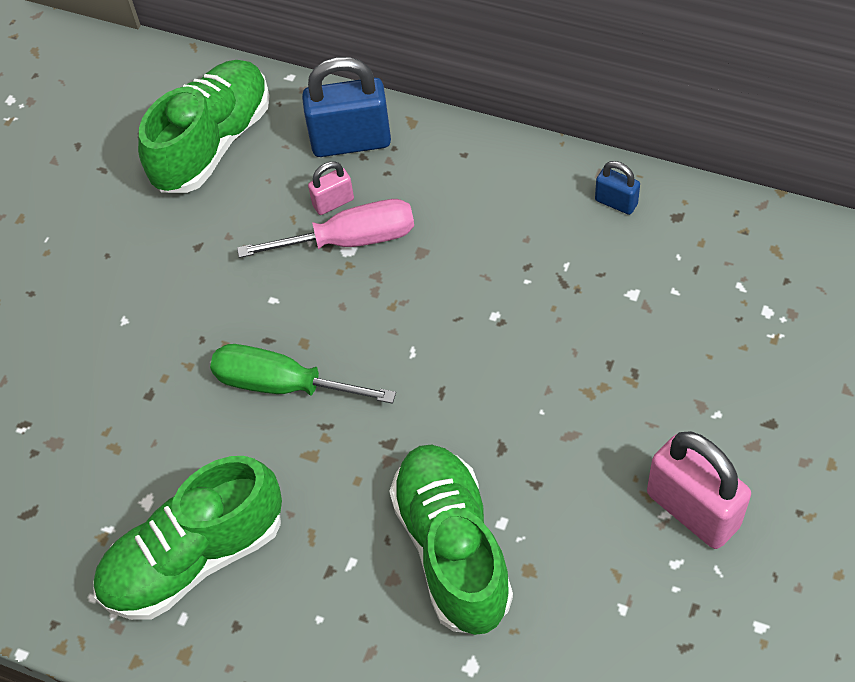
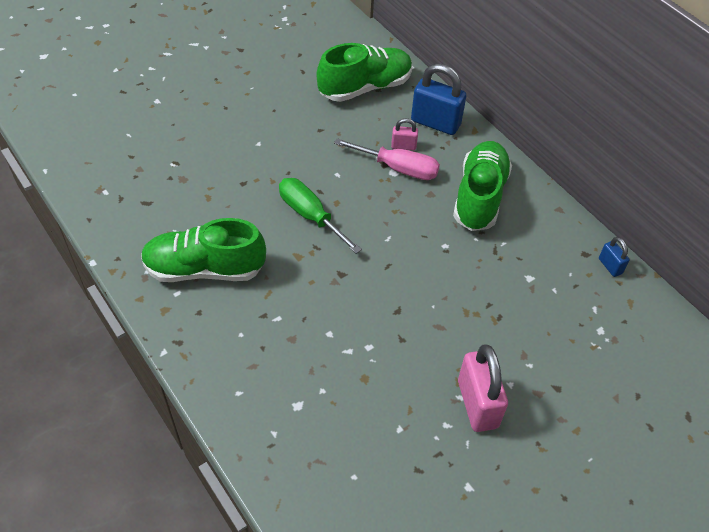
camera: 25 degrees right, 5 degrees down
(452, 549) = (333, 343): green shoe -> green shoe (479, 197)
(616, 202) = (556, 228): blue padlock -> blue padlock (610, 266)

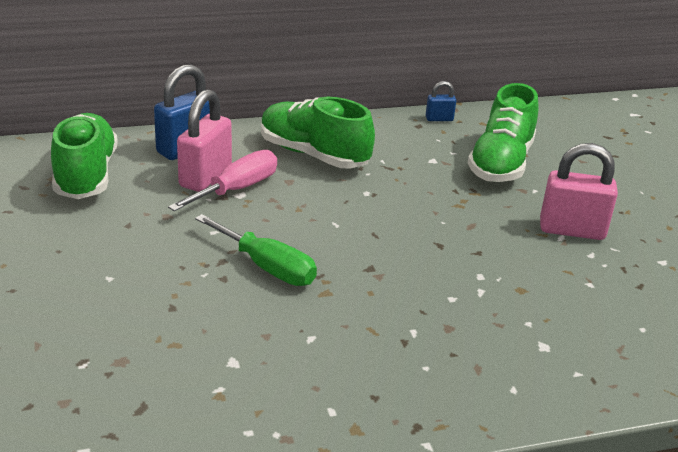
camera: 70 degrees left, 20 degrees down
(205, 269) = (304, 375): green shoe -> green shoe (501, 163)
(310, 215) = (267, 267): green screwdriver -> green screwdriver turned 120 degrees counterclockwise
(403, 146) = (205, 177): pink padlock -> pink padlock, size x2.00

